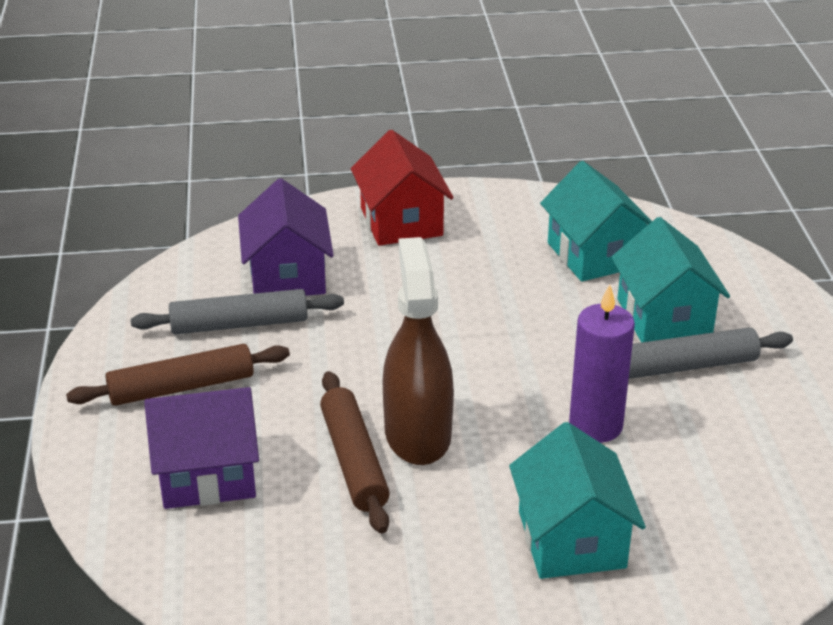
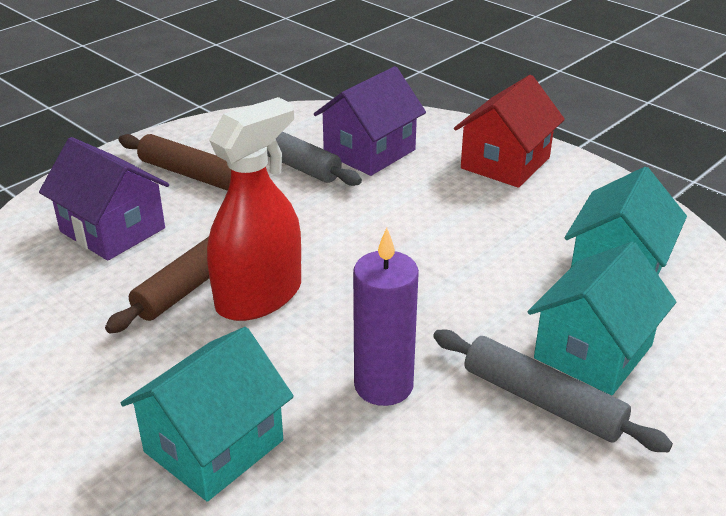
camera: 50 degrees right, 0 degrees up
(417, 434) = (259, 296): brown spray bottle -> red spray bottle

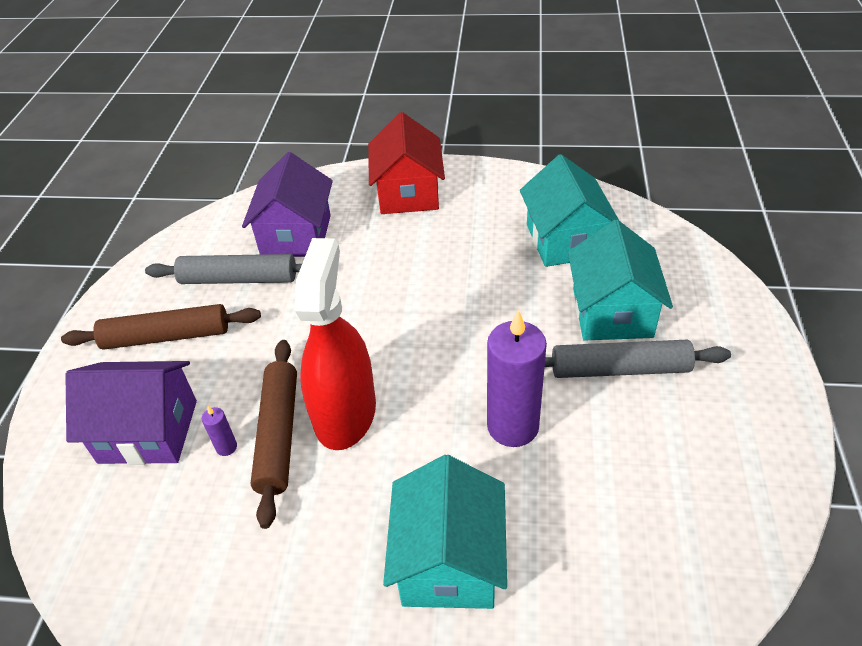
camera: 35 degrees left, 10 degrees up
(150, 269) = (226, 447): none -> purple candle

